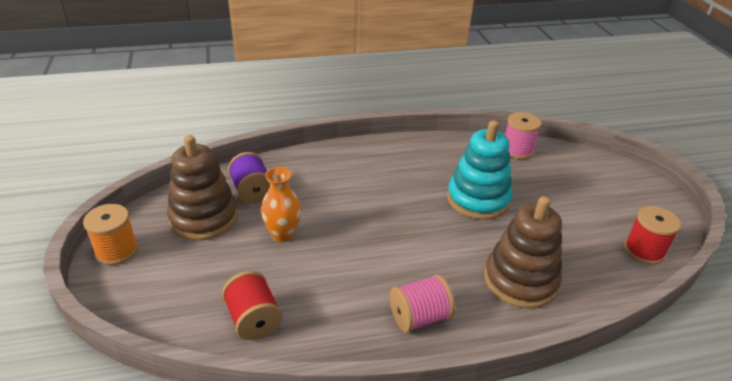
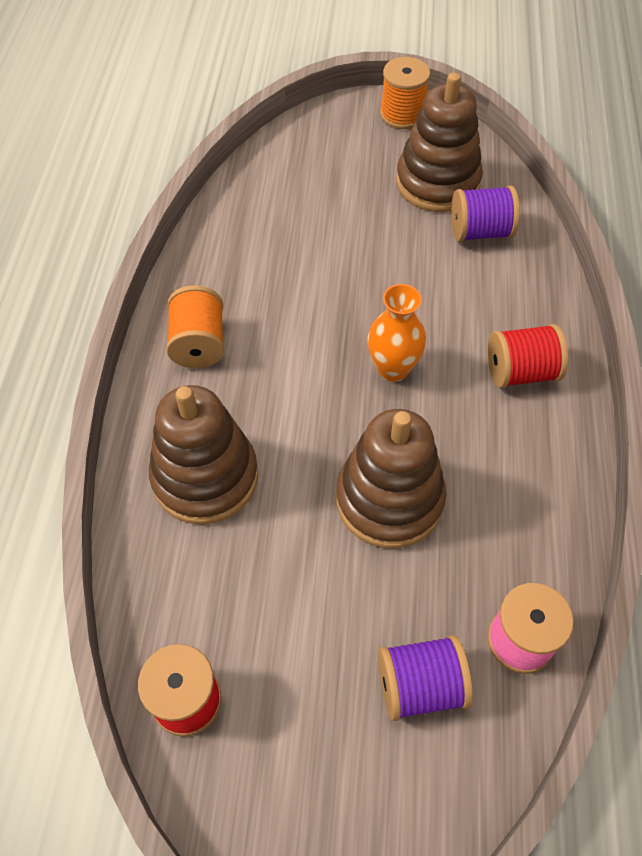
camera: 110 degrees right, 20 degrees up
(253, 319) = (260, 206): red spool -> red spool (520, 372)
(282, 234) = (383, 248): orange vase -> orange vase (393, 369)
(419, 317) = (198, 344): pink spool -> orange spool
(478, 199) = (389, 499): turquoise stacking toy -> brown stacking toy
(563, 175) = (420, 686): none -> purple spool

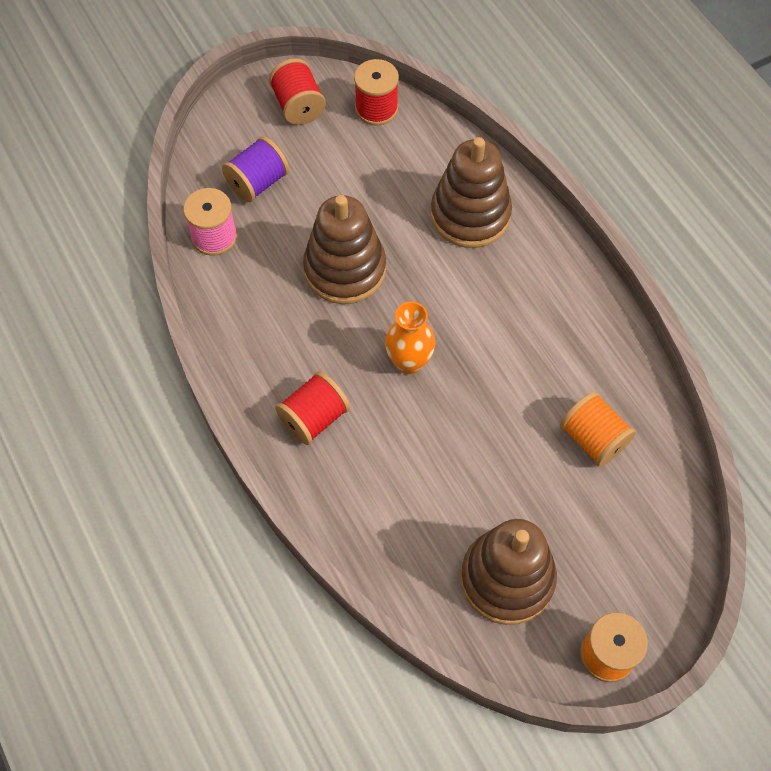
camera: 145 degrees right, 5 degrees up
(198, 344) = (560, 296): orange spool -> orange spool (593, 439)
(285, 783) = (298, 106): none -> red spool
(480, 232) = (430, 542): purple spool -> none

